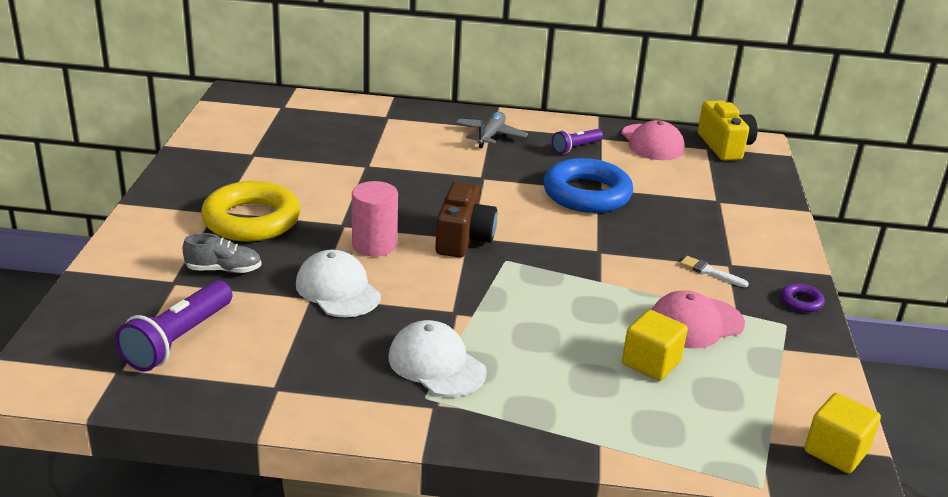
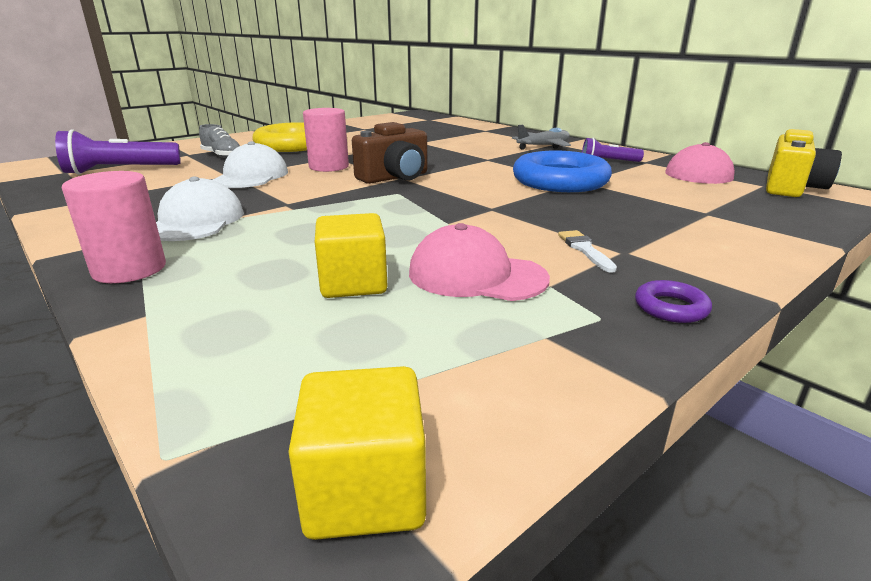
camera: 45 degrees right, 5 degrees down
(509, 426) = (129, 269): none -> pink cylinder

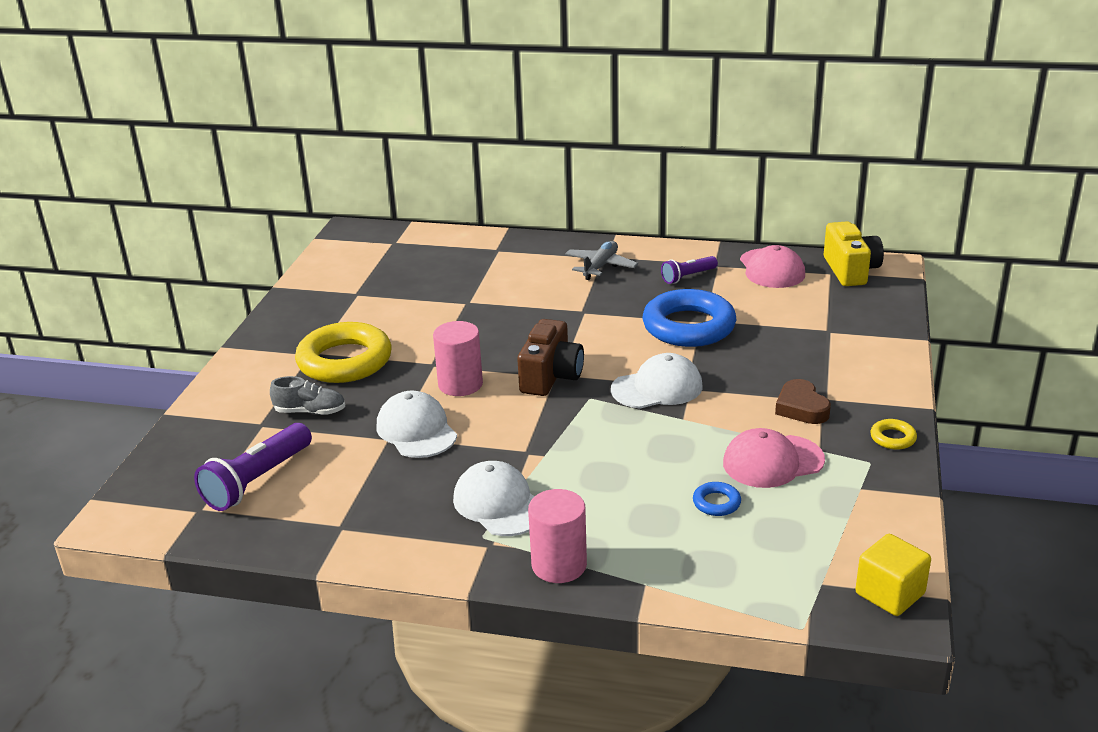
camera: 35 degrees left, 5 degrees up
(353, 283) = (716, 503): yellow cube -> blue ring
(463, 202) = (657, 388): none -> white cap
(585, 249) = (801, 408): white brush -> brown heart
(671, 307) = (893, 438): purple ring -> yellow ring

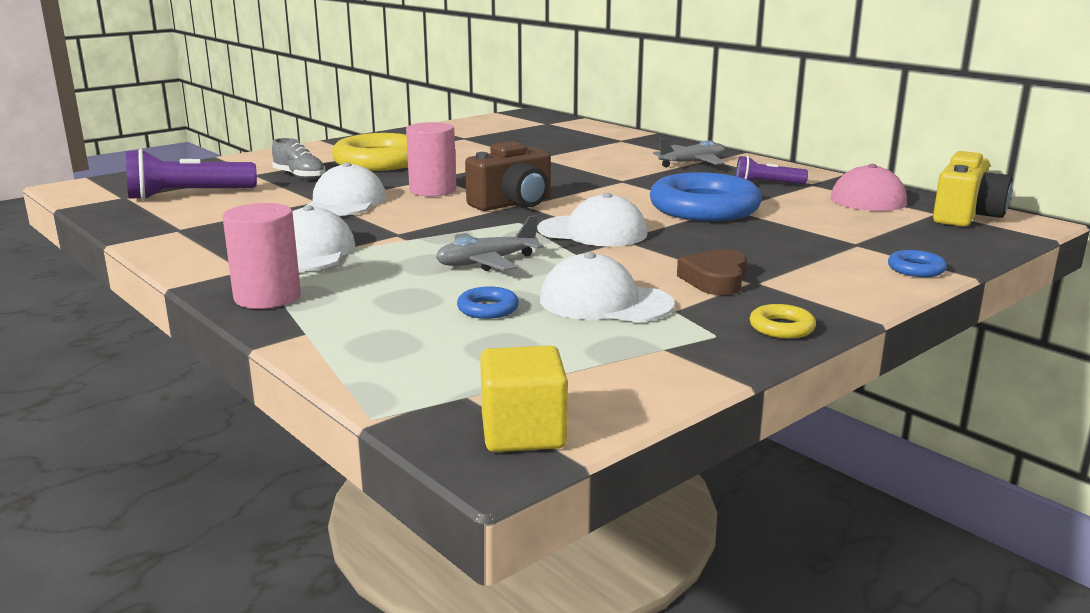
camera: 35 degrees right, 10 degrees down
(641, 456) = (486, 262): none -> grey plane
(772, 461) = (605, 302): pink cap -> white cap
(890, 345) = (916, 269): none -> blue ring

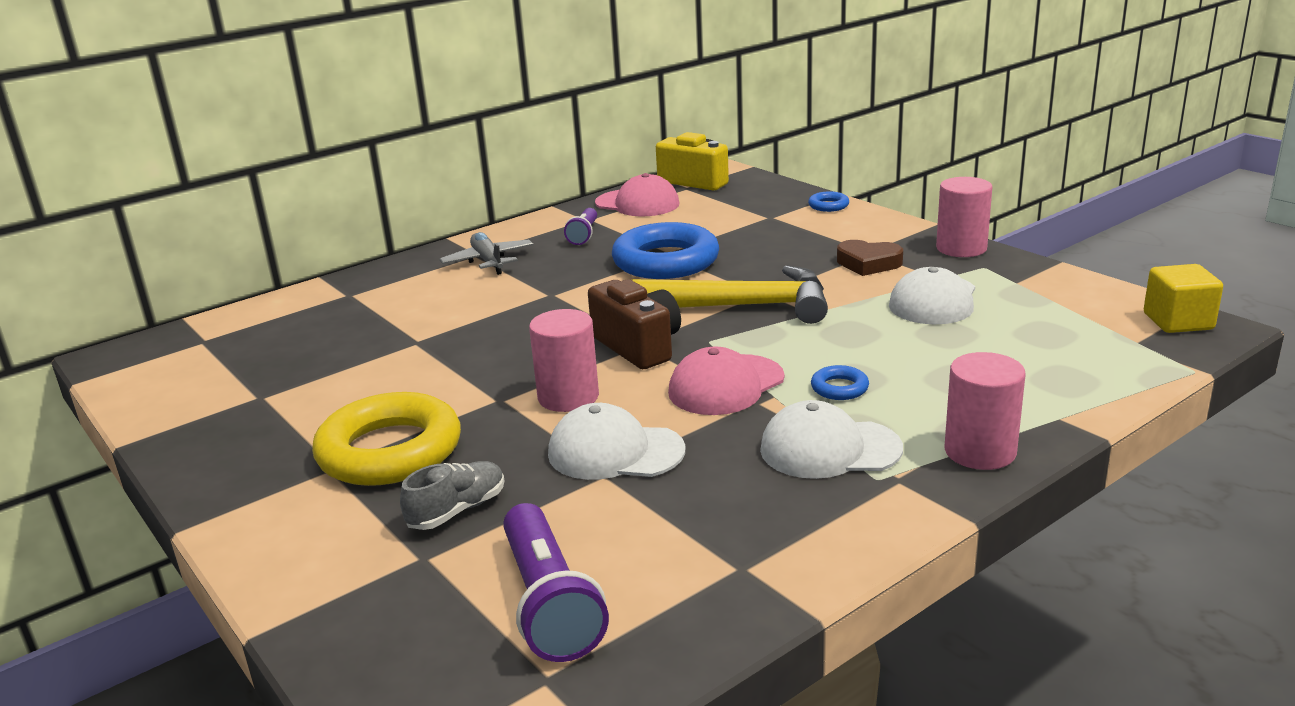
camera: 85 degrees left, 5 degrees up
(432, 226) = (726, 385): none -> pink cap
(486, 262) = (845, 350): grey plane -> none
(488, 309) = (966, 343): blue ring -> blue ring (839, 388)
(593, 232) = (743, 306): white cap -> yellow hammer
(781, 327) = (961, 248): yellow ring -> pink cylinder

